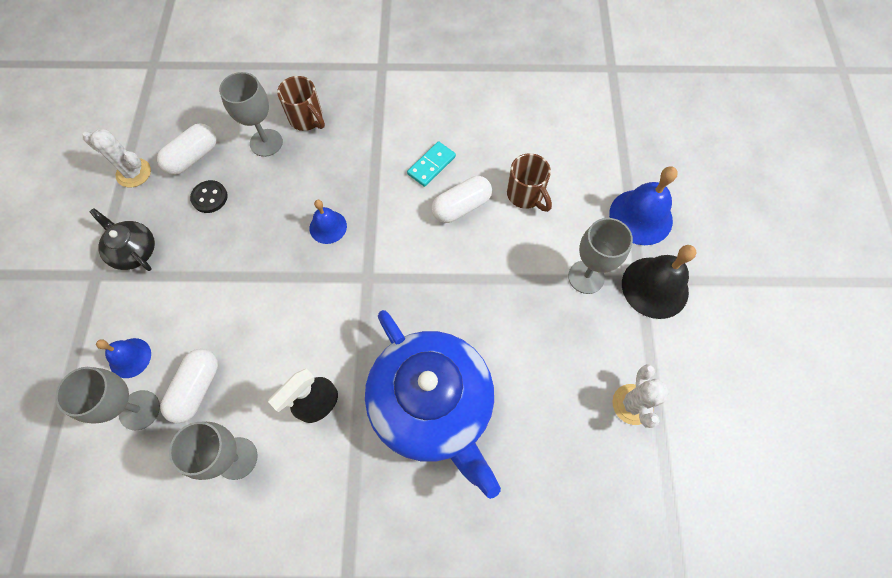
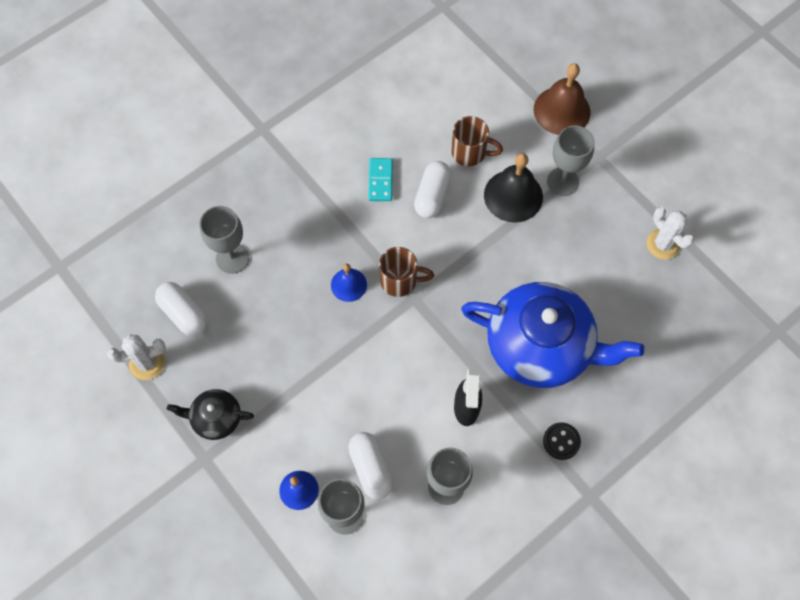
camera: 40 degrees left, 0 degrees up
(193, 157) = (184, 314): white capsule -> white capsule turned 45 degrees counterclockwise
(209, 197) = (232, 333): black button -> black button (561, 441)
(307, 119) = (246, 215): brown mug -> brown mug (400, 281)
(640, 217) = (562, 110): blue bell -> brown bell
(655, 287) = (612, 154): black bell -> black bell (513, 196)

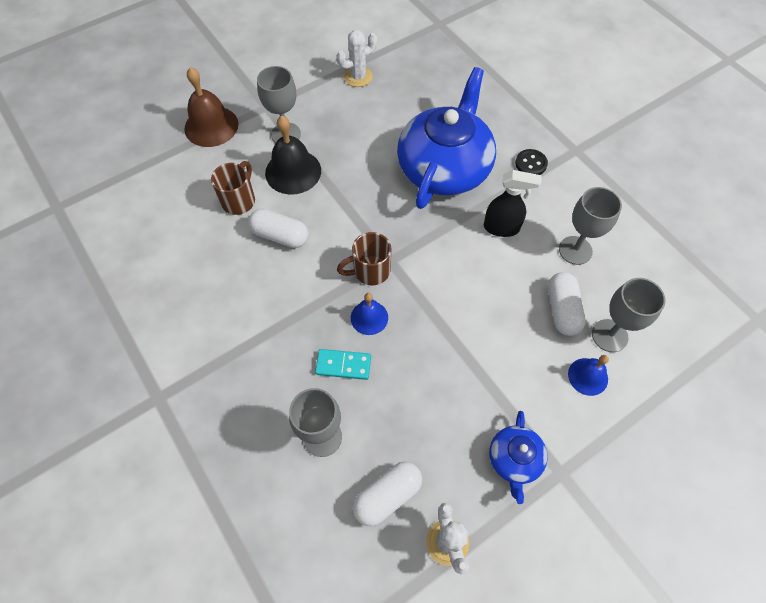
camera: 85 degrees left, 5 degrees down
(216, 418) = (514, 459): black teapot -> blue teapot
(371, 468) = (562, 310): white capsule -> white capsule turned 75 degrees counterclockwise
(380, 181) = (253, 280): turquoise domino -> turquoise domino (343, 365)
(400, 281) = (370, 271): brown mug -> brown mug turned 120 degrees counterclockwise

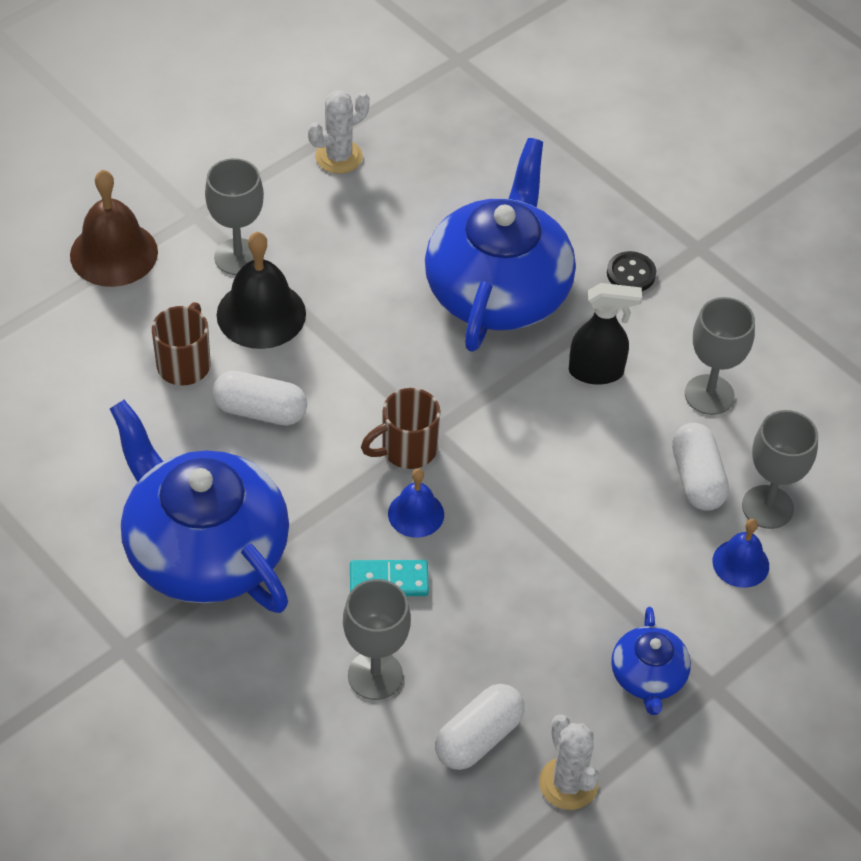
camera: 10 degrees left, 10 degrees down
(225, 330) = (204, 550): none -> blue teapot

